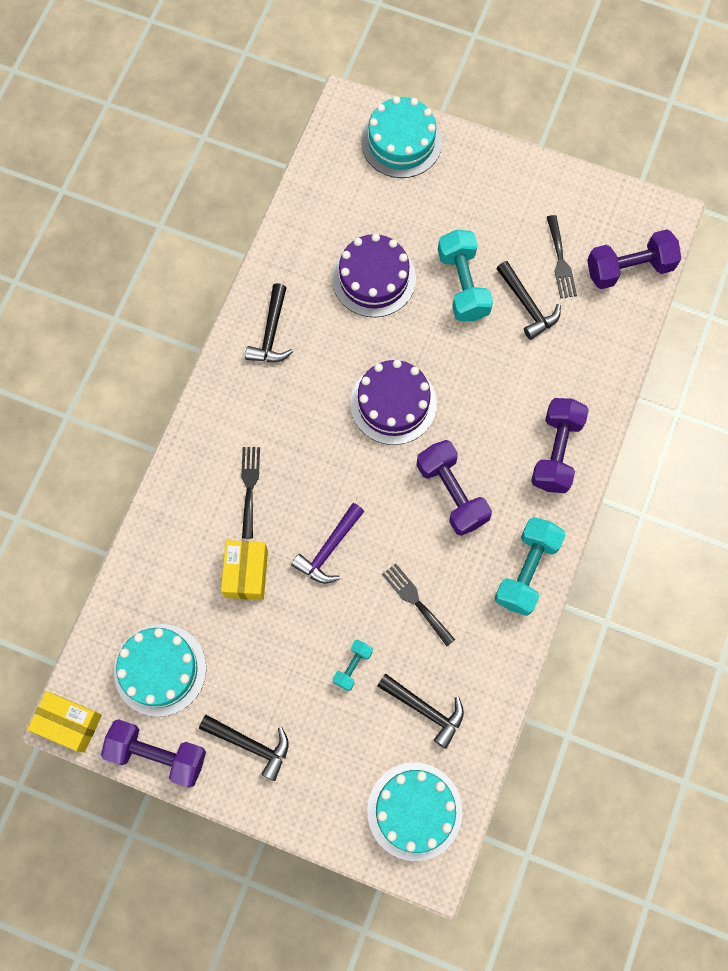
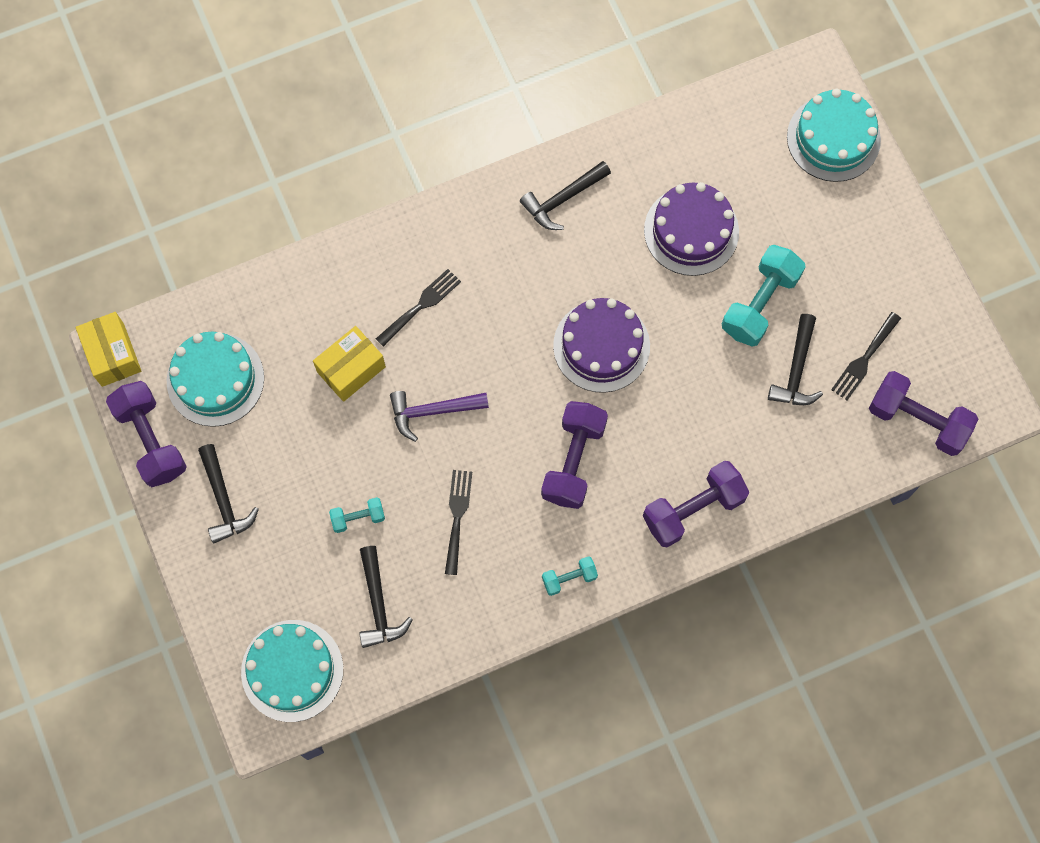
camera: 45 degrees right, 0 degrees up
(526, 570) = (569, 578): turquoise dumbbell -> turquoise dumbbell, size x0.52

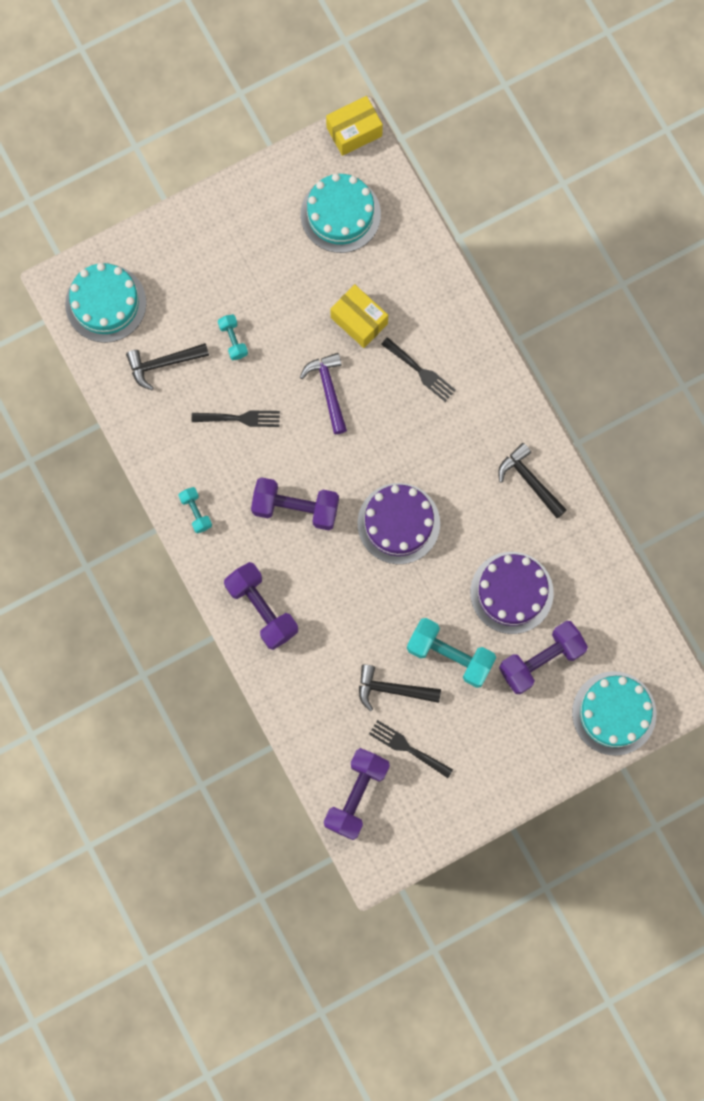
camera: 85 degrees right, 5 degrees up
(151, 440) = (284, 171): purple dumbbell -> purple dumbbell (541, 660)
(224, 500) = (239, 234): black hammer -> none

